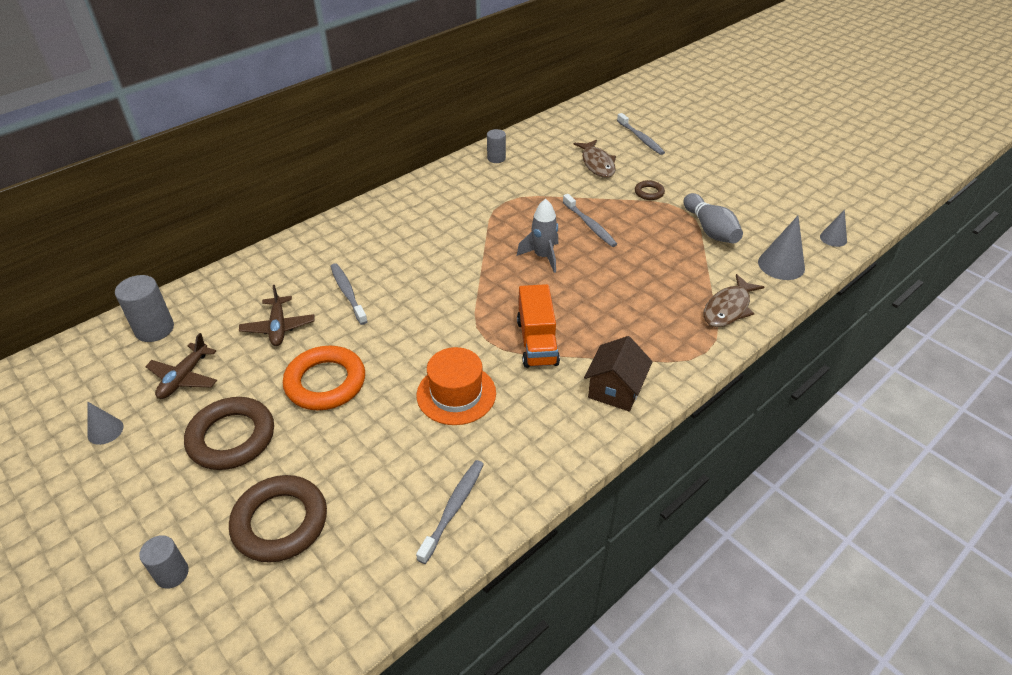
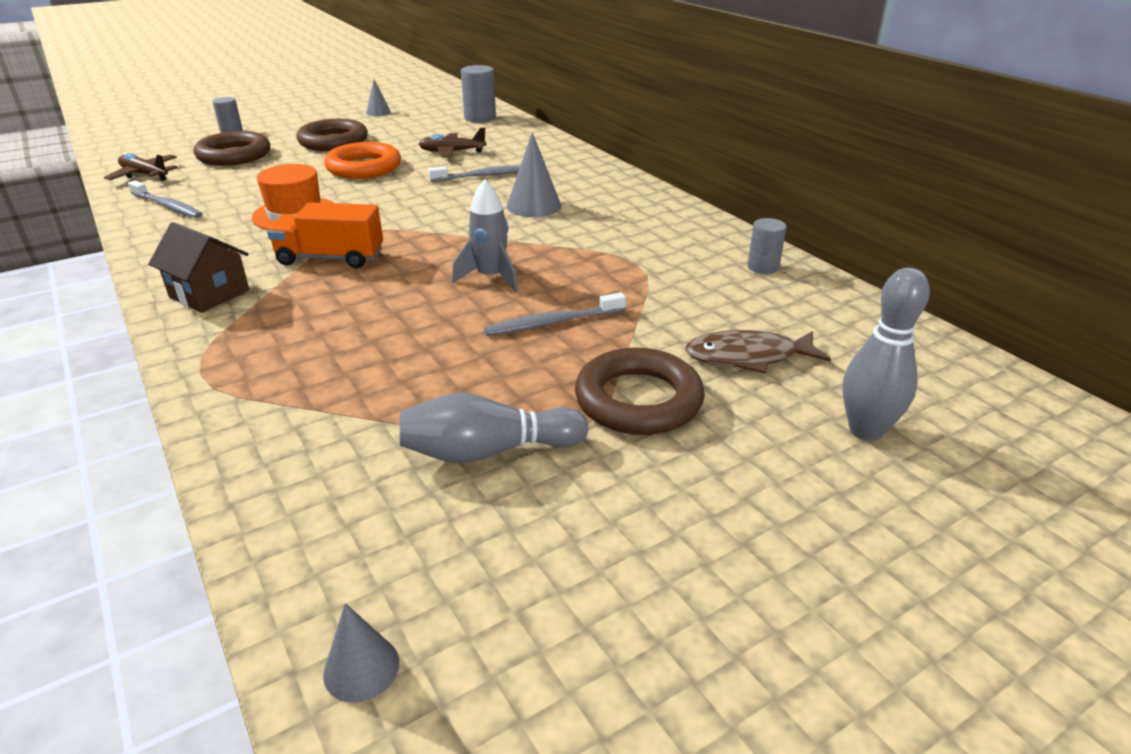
camera: 100 degrees right, 10 degrees down
(184, 377) = (414, 127): brown plane -> brown plane (145, 175)
(640, 138) = (866, 430): grey toothbrush -> grey bowling pin
(649, 192) = (638, 400): brown ring -> brown ring, size x2.06
(728, 308) = (265, 417): brown fish -> none
(781, 265) = (325, 523): grey cone -> grey cone (534, 206)

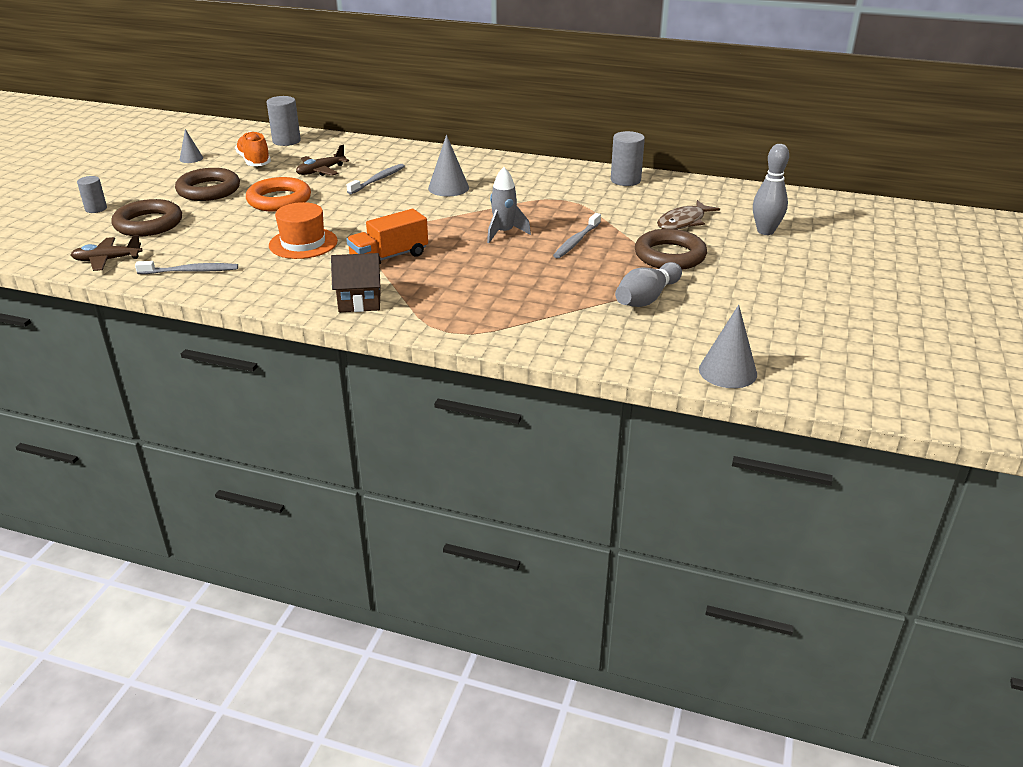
camera: 40 degrees left, 0 degrees up
(361, 668) = (727, 371): grey cone -> grey cone, size x1.67
(418, 128) = (254, 161): none -> orange shoe
(763, 267) = (625, 180): grey cylinder -> grey cylinder, size x1.56

